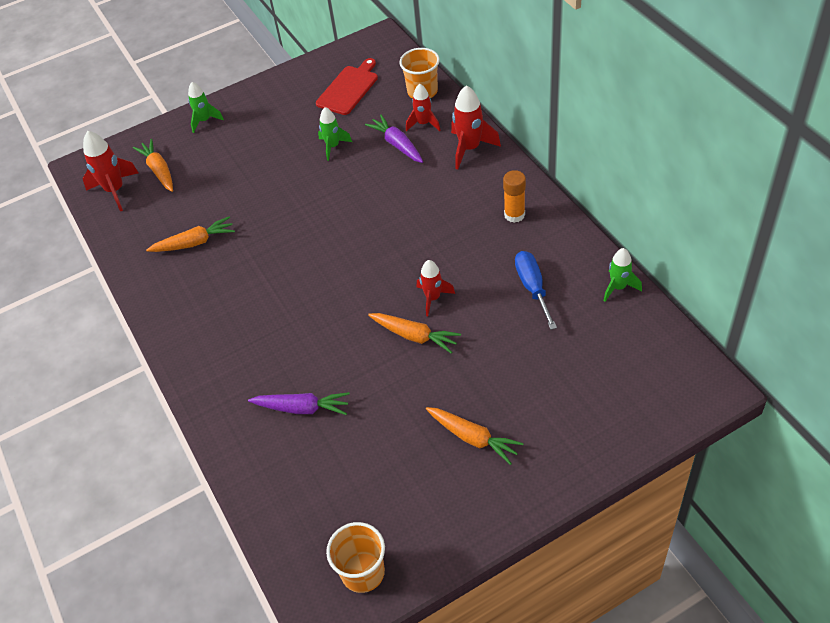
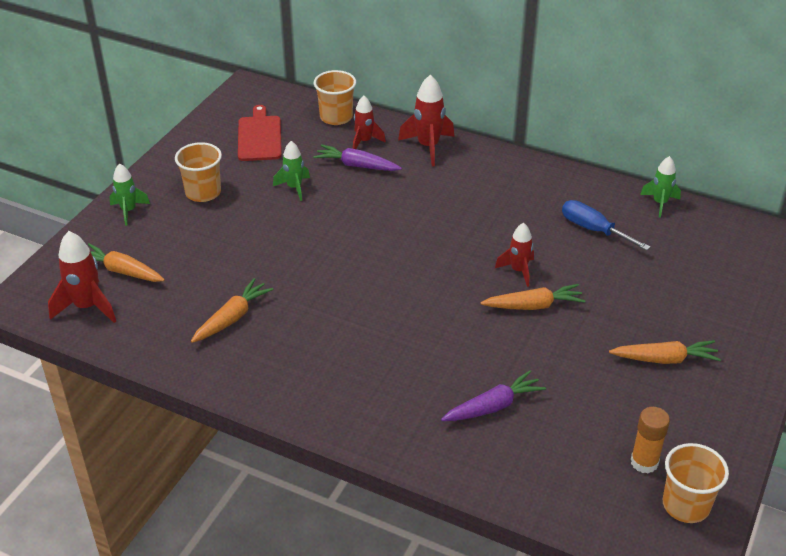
camera: 40 degrees left, 10 degrees down
(266, 125) = (203, 192): none -> orange cup
(514, 215) = (521, 182): orange glue stick -> orange glue stick (644, 462)

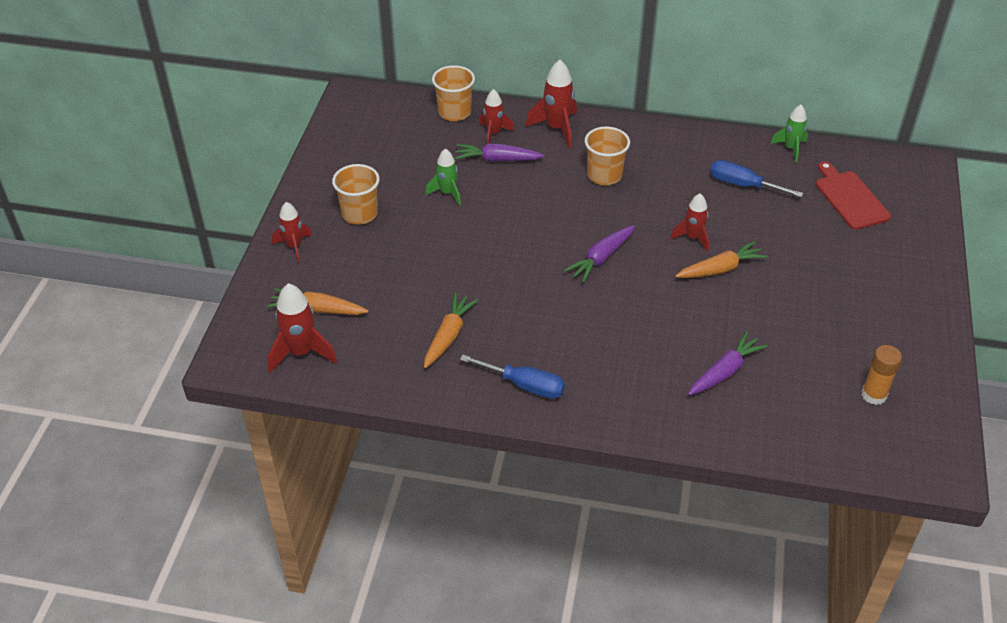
camera: 15 degrees left, 5 degrees up
(129, 211) = (294, 246): green rocket -> red rocket
(259, 136) = (388, 145): red cutting board -> red cutting board (850, 198)
(283, 379) = (524, 385): none -> blue screwdriver
(416, 273) = (601, 258): none -> purple carrot
(664, 359) = (853, 297): orange carrot -> none
(686, 505) = (923, 425): orange cup -> orange cup (604, 175)

